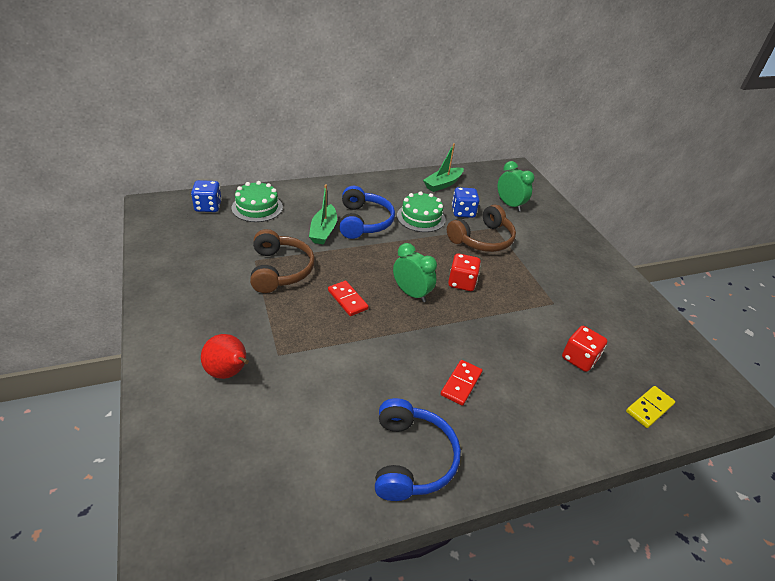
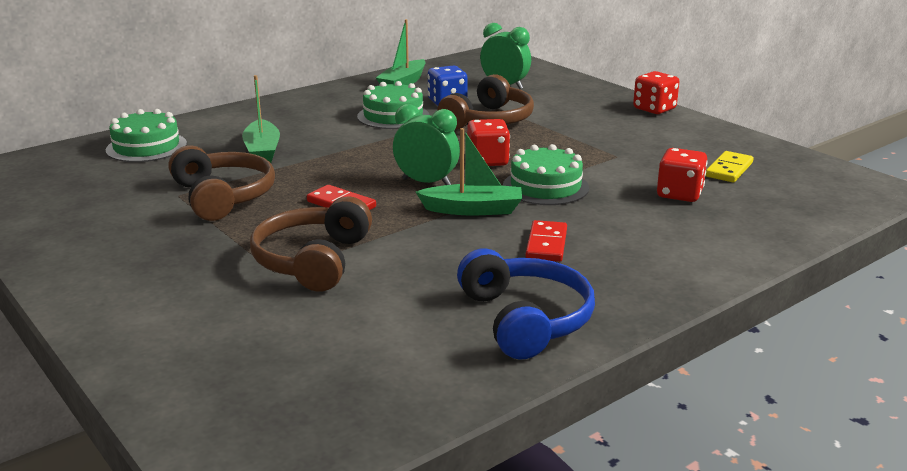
camera: 15 degrees left, 15 degrees down
(208, 207) = (68, 159): blue dice -> none
(228, 372) = (212, 302): red pear -> none
(305, 351) = (313, 260): none -> brown headphones
(364, 222) = (315, 133): blue headphones -> none
(429, 331) = (473, 209): none -> green boat
(488, 322) = (545, 187): none -> green cake
(604, 258) = (654, 109): none -> red dice
(649, 408) = (788, 216): yellow domino -> yellow domino (729, 170)

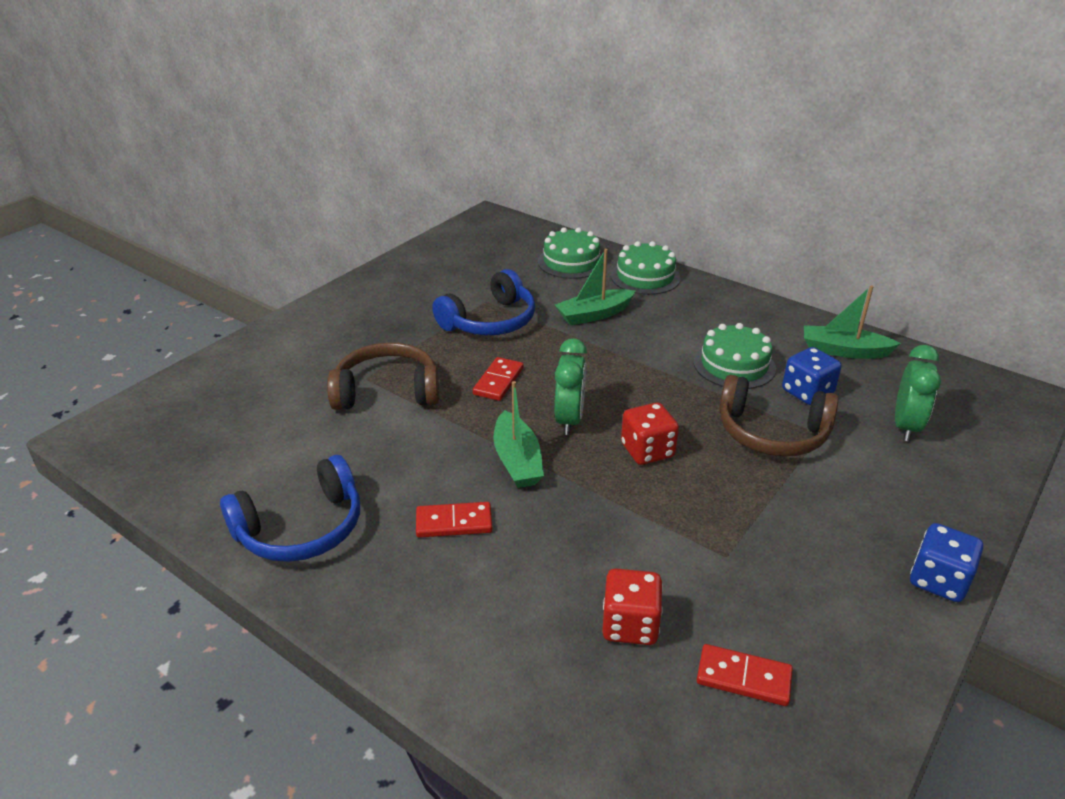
camera: 75 degrees right, 10 degrees up
(223, 196) = (490, 321): brown headphones -> blue headphones
(545, 187) = (597, 504): green cake -> green cake (645, 277)
(654, 109) = (938, 580): red dice -> blue dice
(729, 170) = (743, 678): yellow domino -> red domino

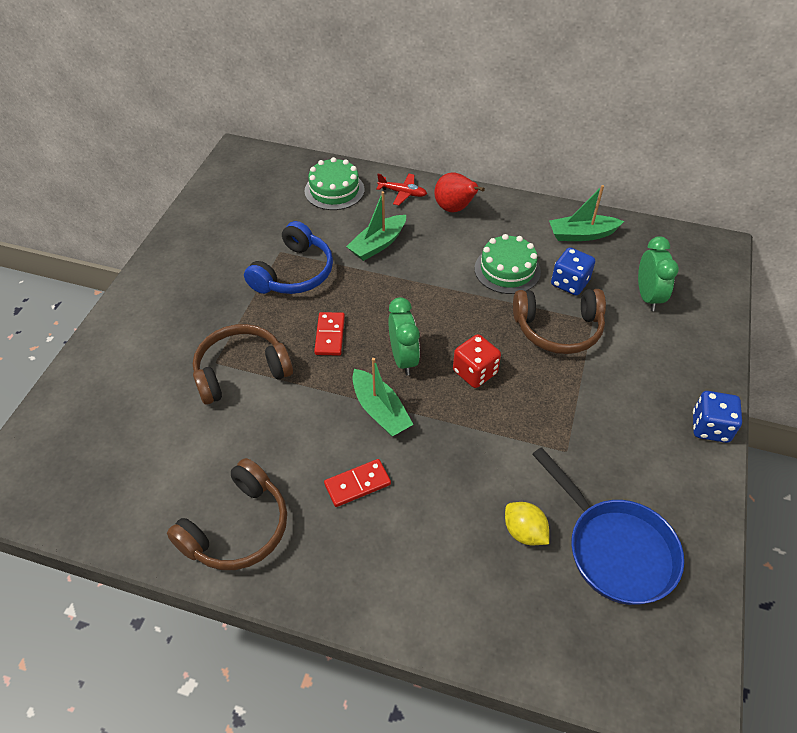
camera: 20 degrees left, 15 degrees up
(301, 528) = (238, 528): blue headphones -> brown headphones
(630, 625) = (524, 532): red dice -> yellow lemon
(645, 277) = (403, 193): green cake -> red plane
(698, 300) = (454, 209): none -> red pear
(743, 678) = (615, 549): red domino -> blue pan

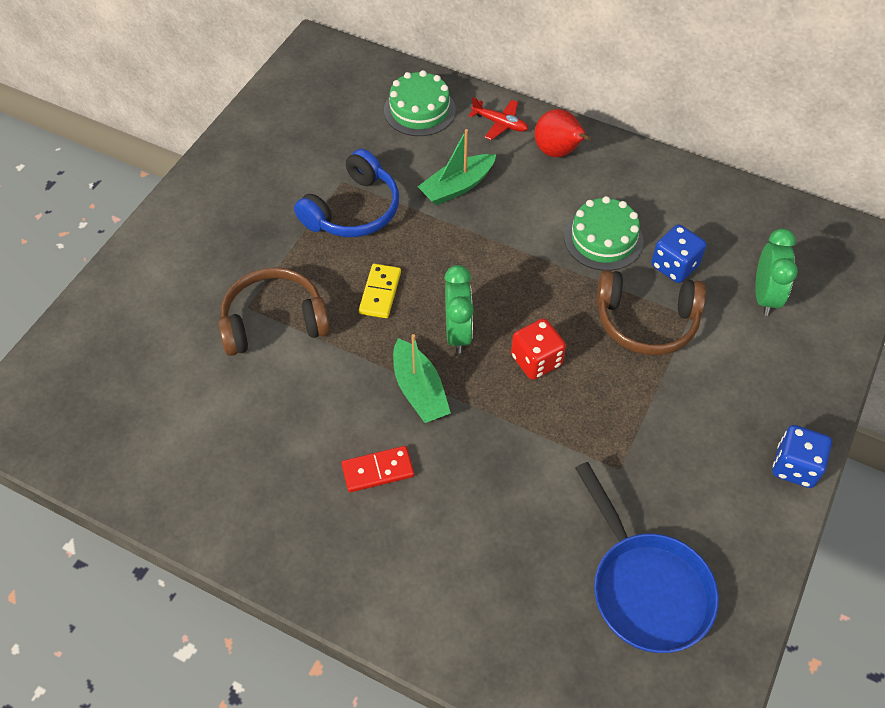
camera: 10 degrees right, 5 degrees up
(238, 528) = (241, 498): brown headphones -> none
(330, 335) = (380, 292): red domino -> yellow domino
(524, 532) = (549, 553): yellow lemon -> none
(581, 235) = (705, 205): green boat -> none

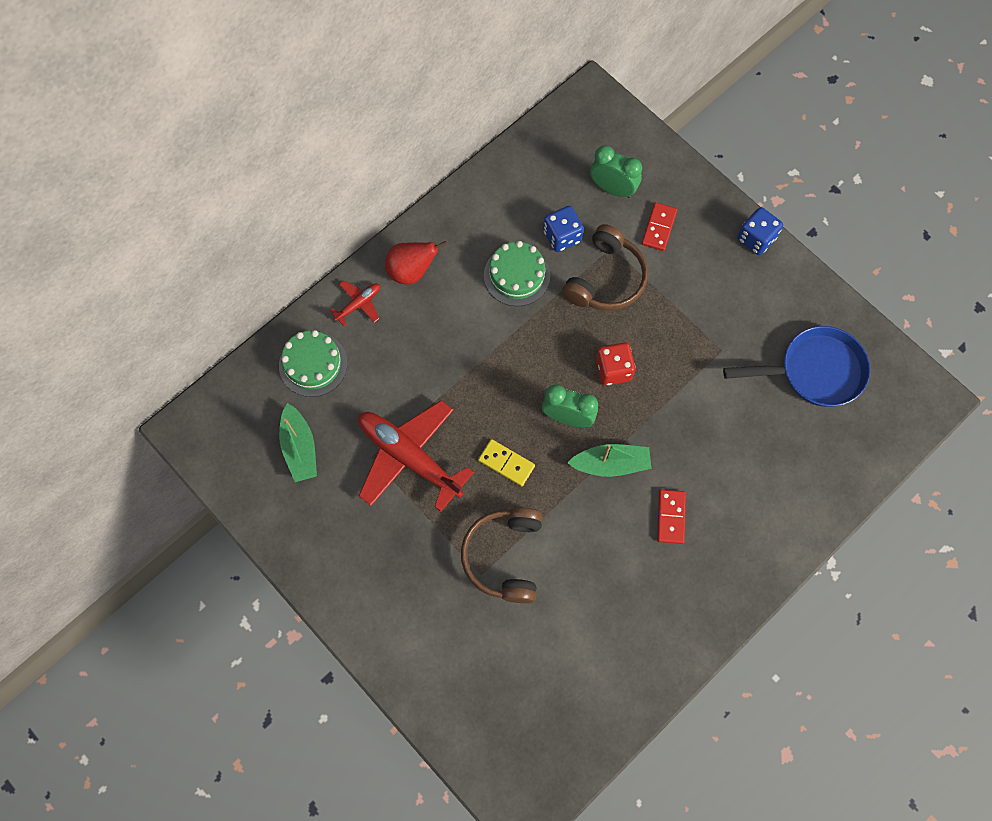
camera: 70 degrees left, 15 degrees up
(353, 210) = (409, 457): blue headphones -> red plane
(457, 187) = (417, 365): green boat -> green boat (300, 448)
(744, 356) = (659, 228): none -> red domino

